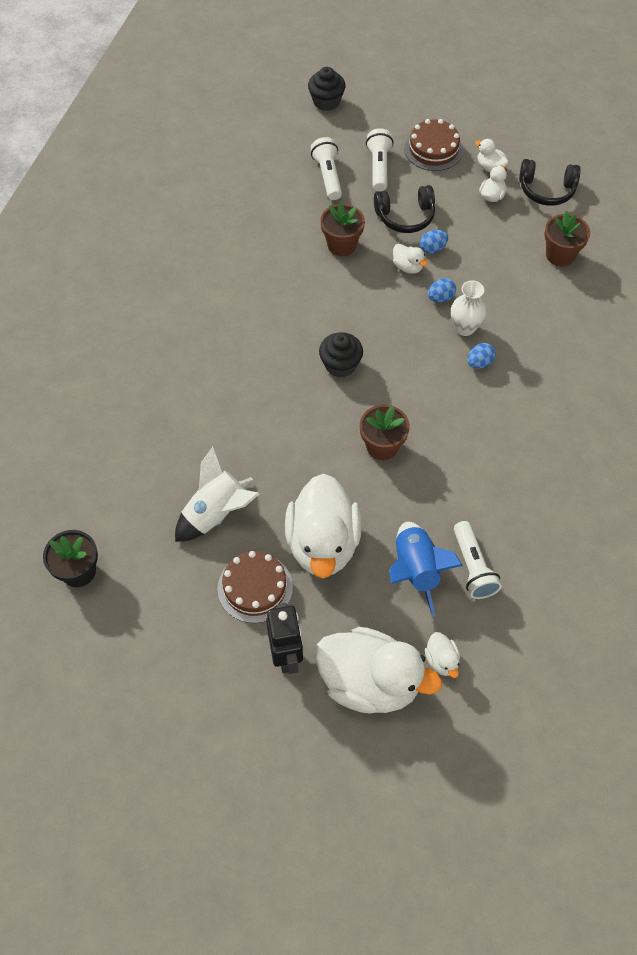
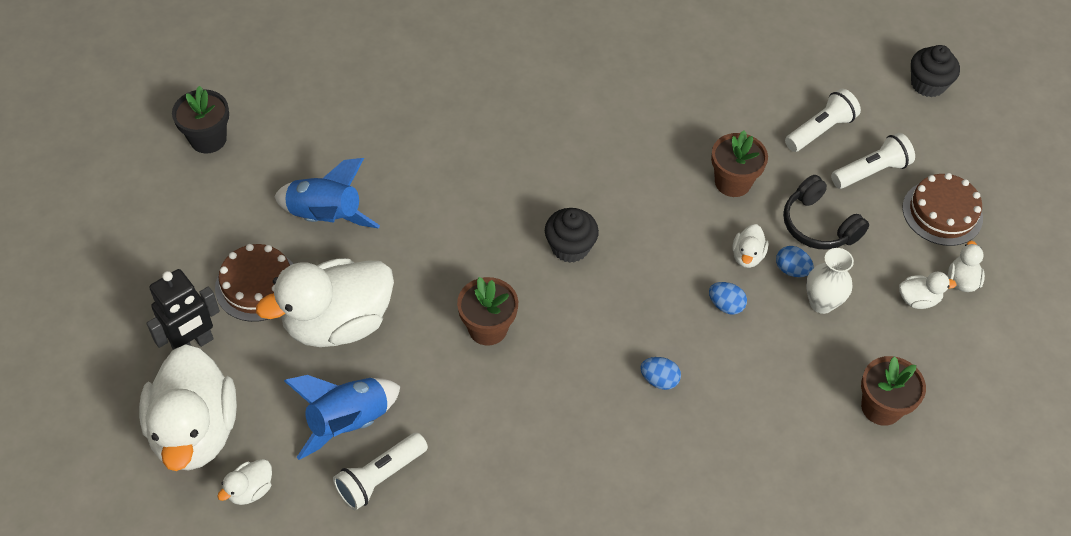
camera: 60 degrees right, 5 degrees down
(216, 513) = (325, 217): white rocket -> blue rocket
(465, 328) = (699, 346): white vase -> white vase (821, 303)
(546, 190) = (974, 355): black headphones -> none

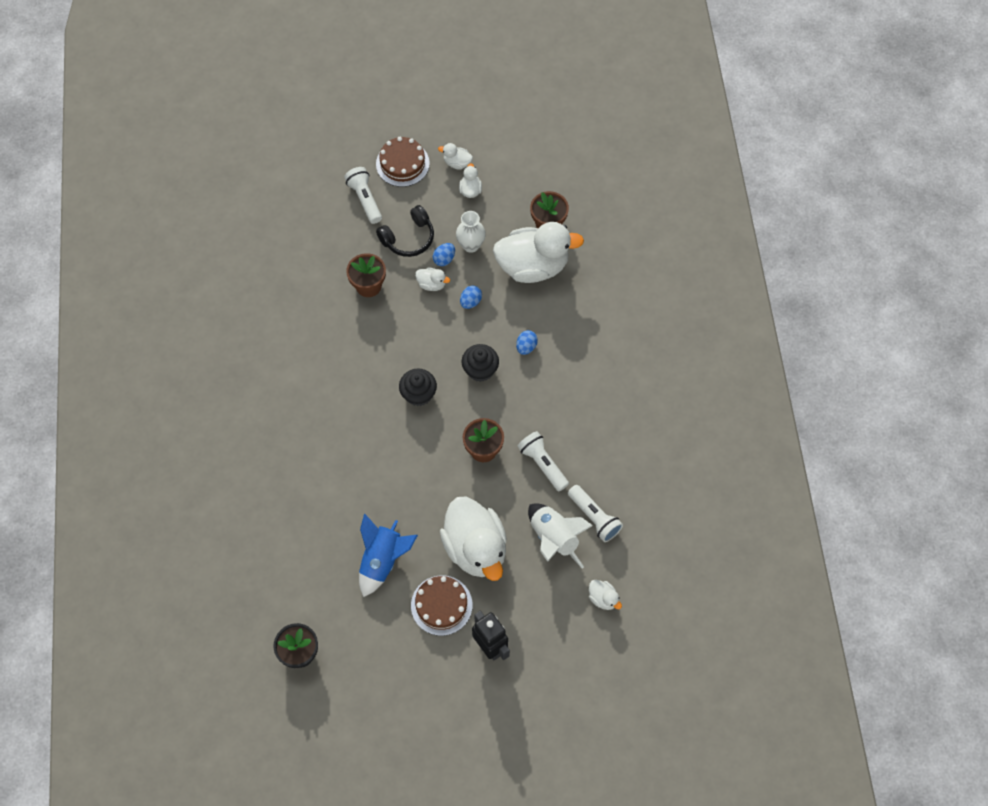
camera: 85 degrees left, 10 degrees up
(195, 431) = (559, 638): white duck -> white duck (533, 266)
(348, 422) = (554, 538): blue rocket -> white rocket
(820, 130) = (326, 225): white flashlight -> white flashlight (542, 464)
(927, 84) = (289, 151): black cupcake -> black cupcake (480, 370)

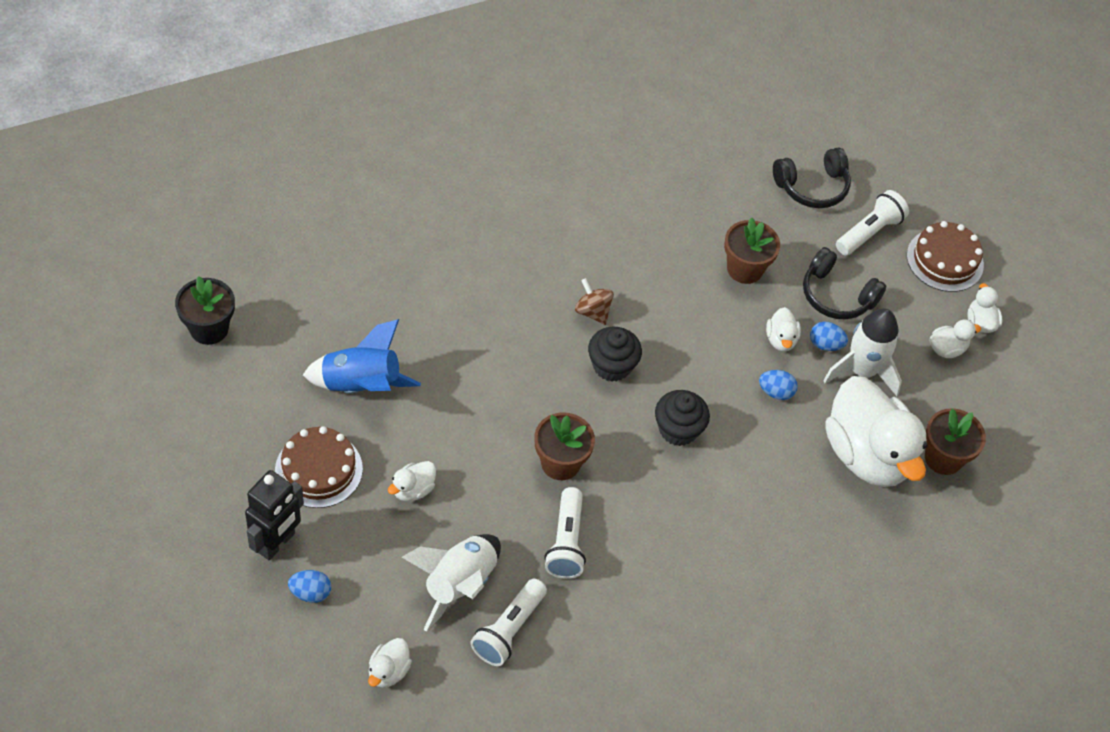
camera: 65 degrees right, 10 degrees down
(315, 219) = (812, 187): none -> black headphones
(371, 392) = (592, 312): none -> brown spinning top
(471, 245) = (862, 371): white vase -> white rocket
(475, 548) = (413, 490): white duck -> white duck, size x0.41
(526, 347) = (737, 477): blue egg -> blue egg (310, 593)
(542, 464) = (566, 542): white flashlight -> white flashlight turned 150 degrees clockwise

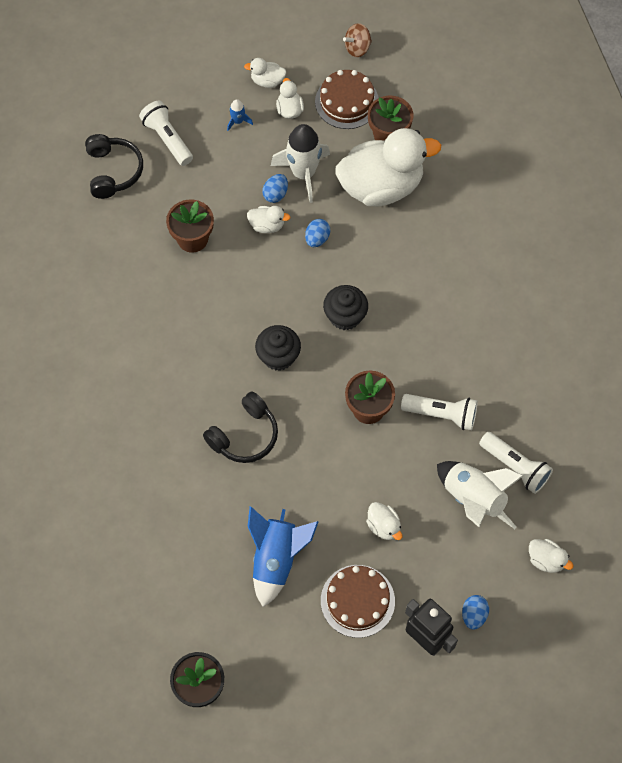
camera: 75 degrees left, 10 degrees up
(592, 312) = (221, 363): brown spinning top -> brown spinning top (357, 48)
(836, 295) = (228, 176): black headphones -> black headphones (244, 435)
(914, 298) = (238, 121): none -> blue rocket
(945, 260) = (203, 91): brown cake -> brown cake (347, 102)

